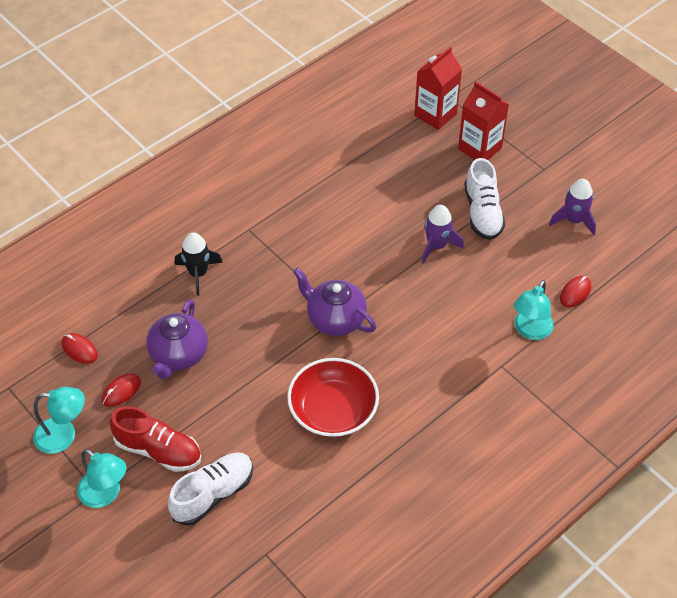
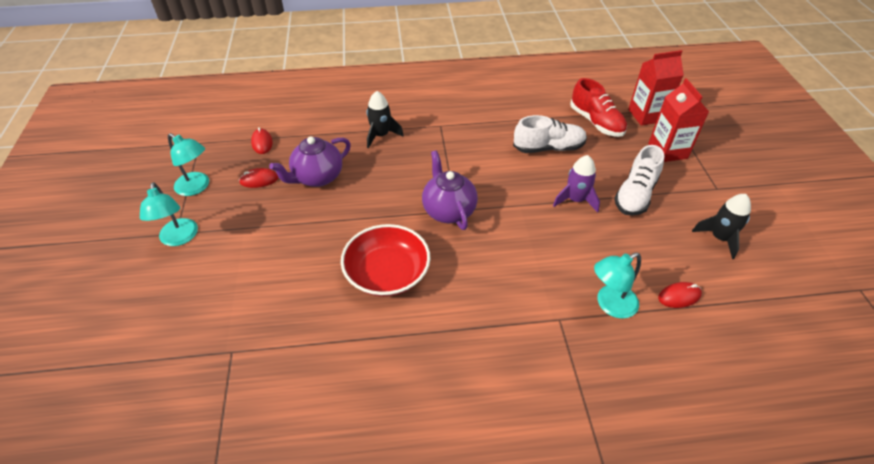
camera: 35 degrees right, 5 degrees down
(158, 450) = (241, 230): red shoe -> red shoe (596, 122)
(213, 494) = (243, 282): white shoe -> white shoe (549, 148)
(574, 220) = (719, 238): purple rocket -> black rocket

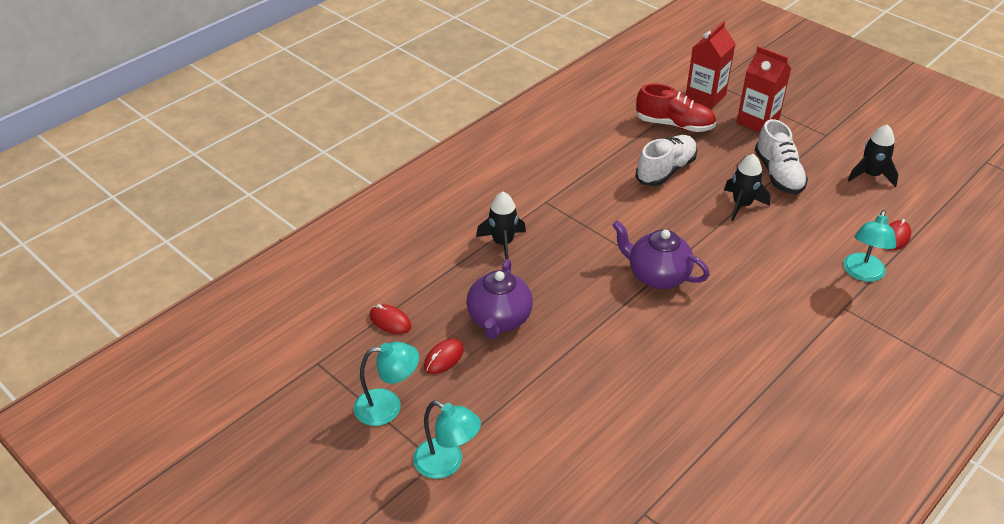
camera: 40 degrees left, 5 degrees down
(387, 273) = (679, 361): red bowl -> none
(575, 200) = (741, 205): purple rocket -> black rocket

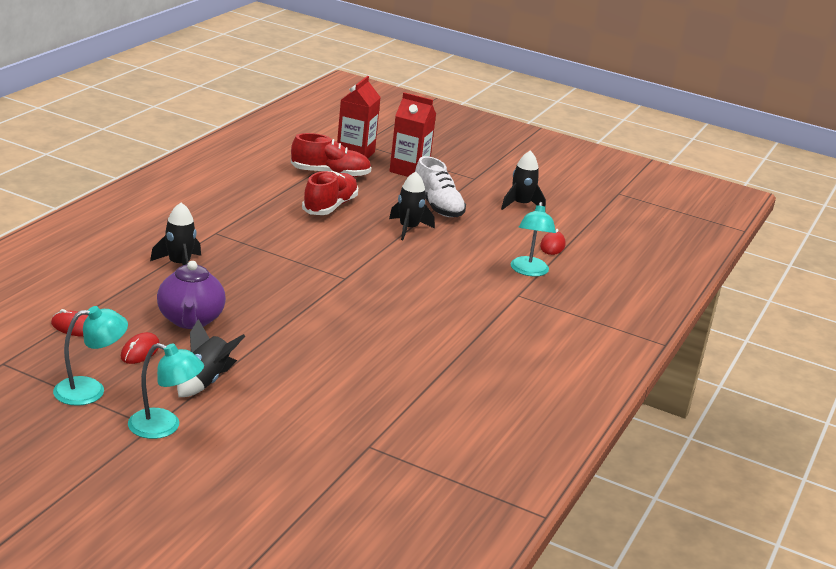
camera: 20 degrees left, 15 degrees down
(497, 405) = (205, 381): none -> black rocket
(657, 276) = (340, 281): purple teapot -> none
(666, 170) = (330, 207): white shoe -> red shoe

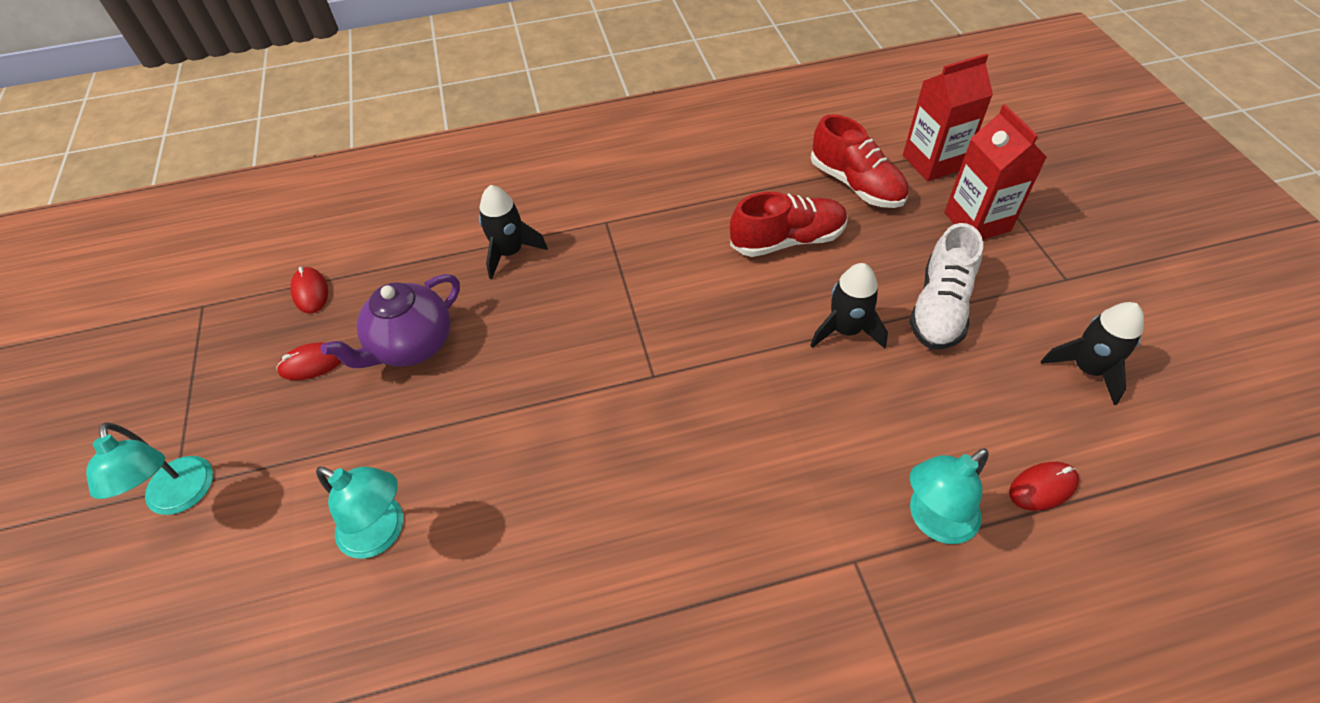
camera: 55 degrees right, 25 degrees up
(90, 390) = (205, 392): turquoise lamp -> turquoise lamp (382, 533)
(205, 381) = (302, 453): black rocket -> none

